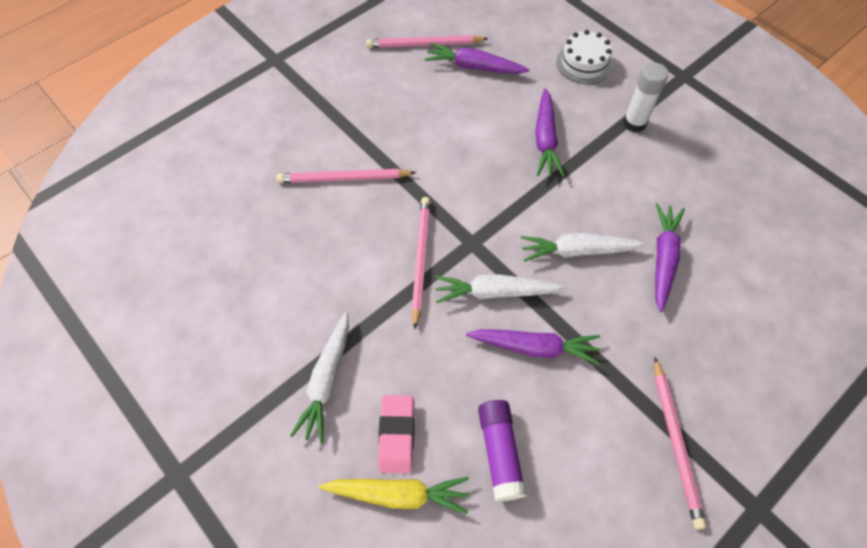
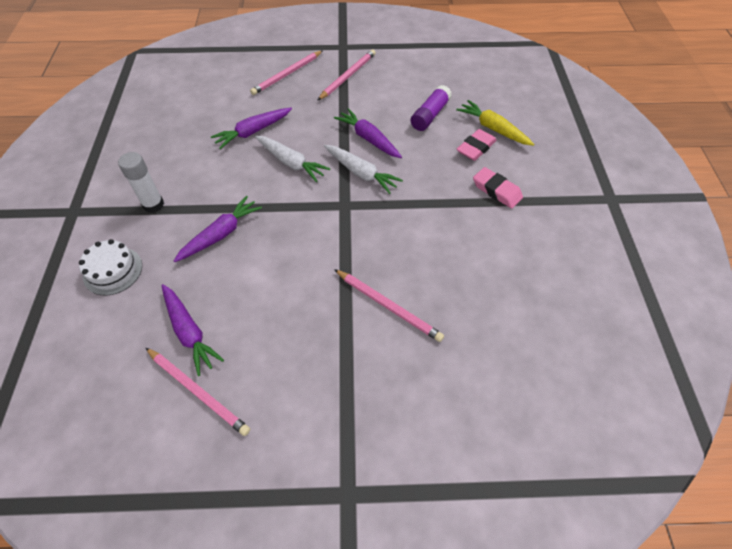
camera: 140 degrees left, 5 degrees down
(327, 381) = (496, 190): white carrot -> pink eraser
(420, 259) = (386, 216): pink pencil -> pink pencil (287, 74)

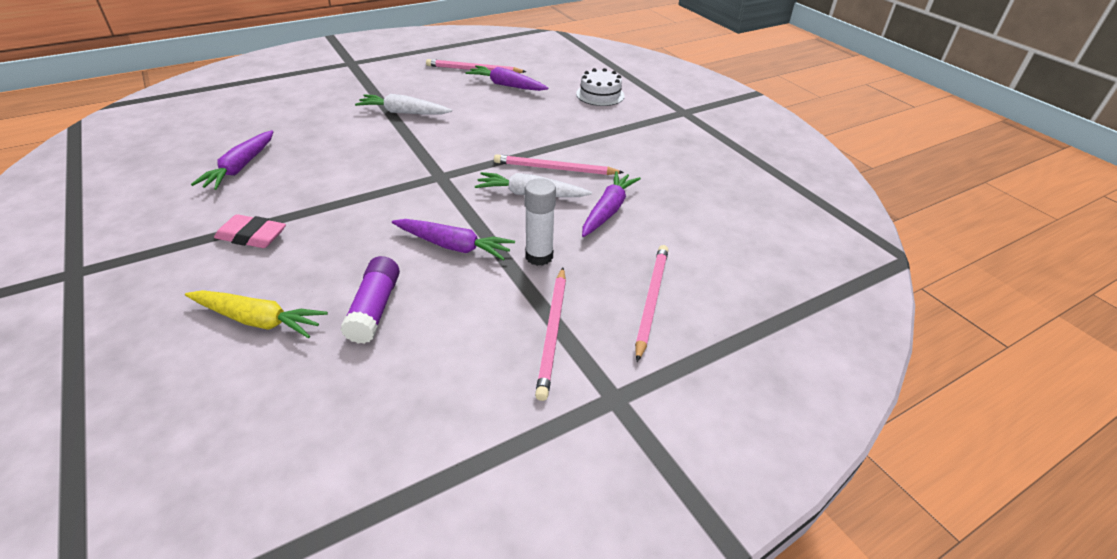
camera: 150 degrees right, 15 degrees down
(153, 205) = (625, 131): white glue stick -> white glue stick (539, 256)
(221, 234) = (542, 129): purple carrot -> purple carrot (240, 167)
(361, 173) = (439, 207): white carrot -> white carrot (403, 112)
(388, 306) = (357, 127): pink pencil -> pink pencil (555, 169)
(475, 148) = (287, 281): pink eraser -> none

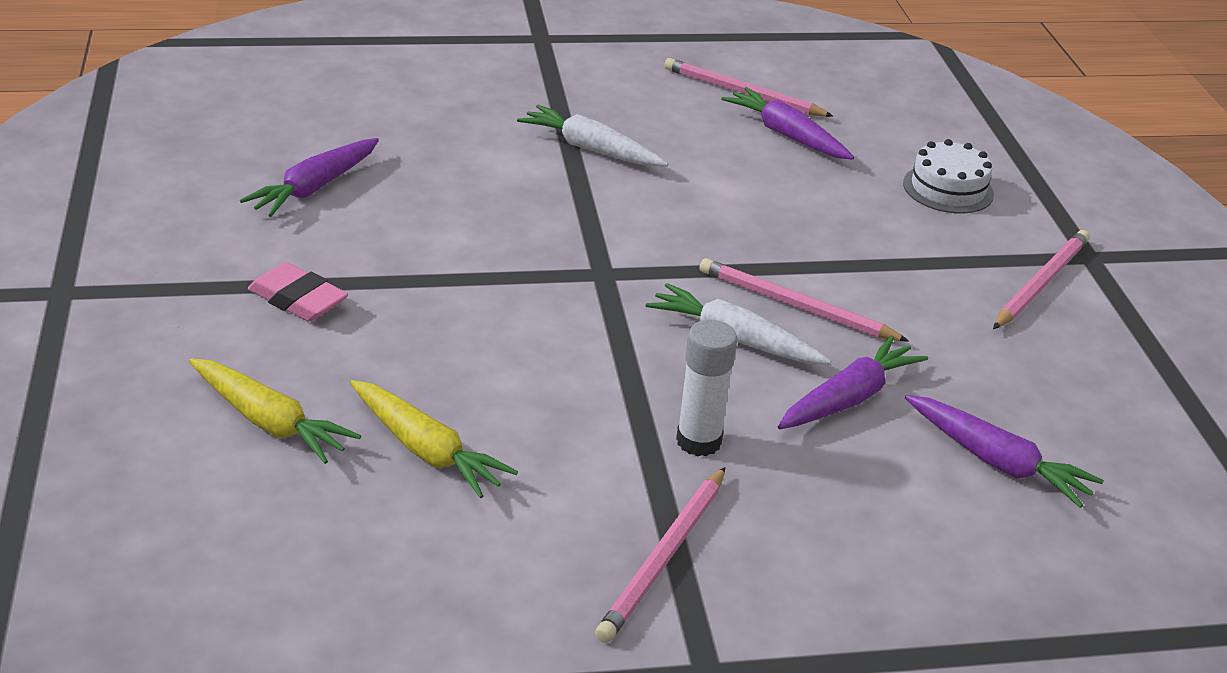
camera: 20 degrees right, 5 degrees down
(374, 308) = (427, 450): purple glue stick -> yellow carrot
(454, 246) = (576, 390): purple carrot -> purple carrot (997, 462)
(651, 300) = (840, 556): pink pencil -> pink pencil (1041, 283)

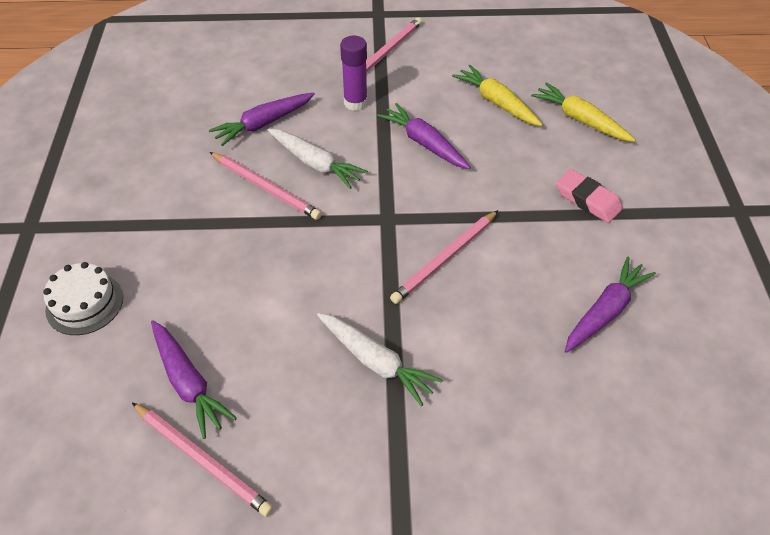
camera: 170 degrees left, 15 degrees up
(698, 441) = (355, 103): white glue stick -> purple glue stick
(997, 462) = (204, 88): purple carrot -> purple carrot (424, 143)
(1041, 283) = (86, 203): pink pencil -> pink pencil (445, 259)

